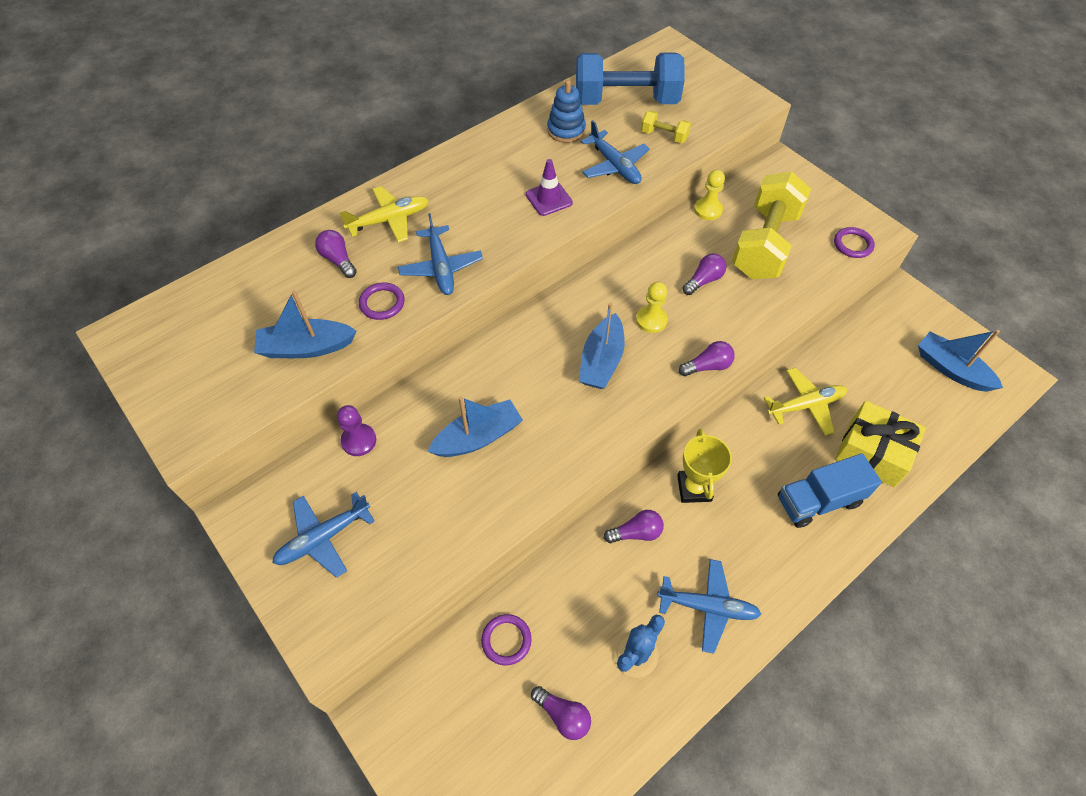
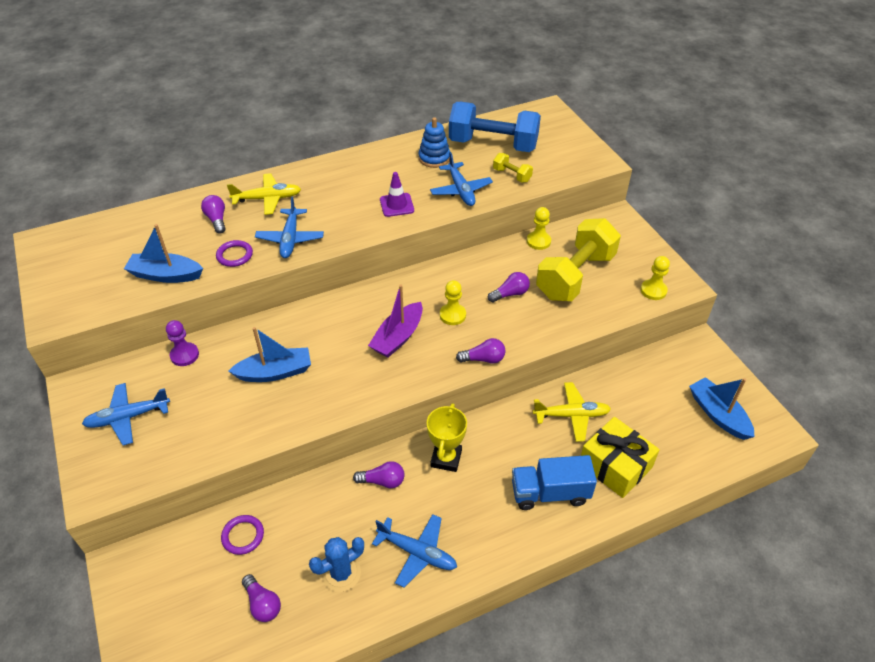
camera: 15 degrees right, 10 degrees down
(601, 361) = (398, 337): blue boat -> purple boat
(853, 244) = (653, 290): purple ring -> yellow pawn

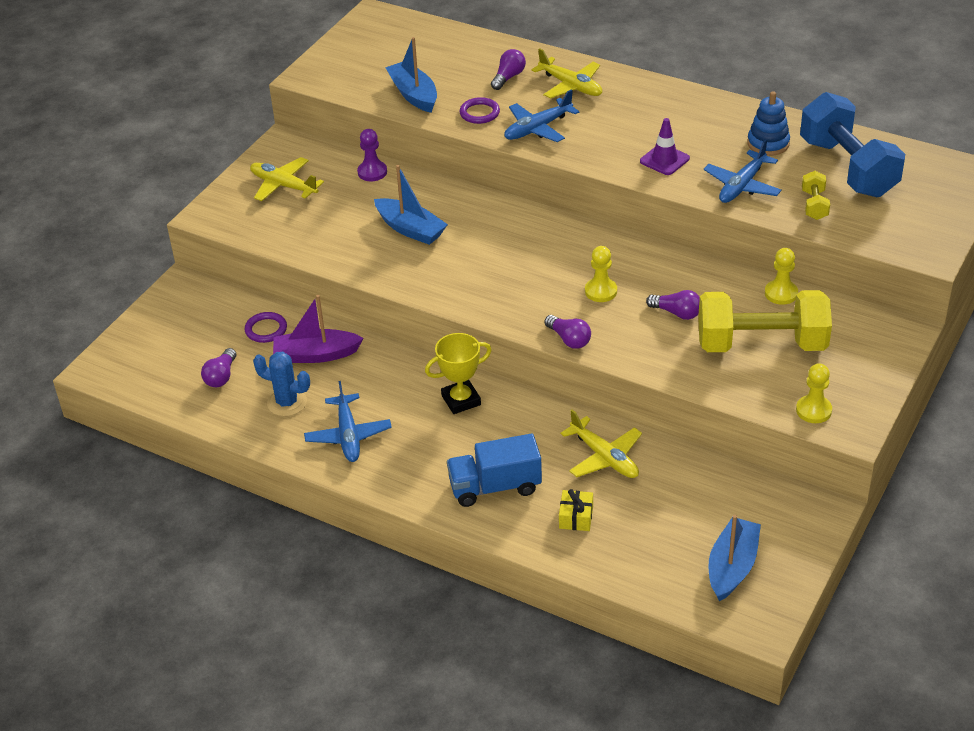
camera: 55 degrees right, 5 degrees down
(127, 417) = (283, 185): blue plane -> yellow plane
(382, 481) = (396, 375): purple light bulb -> none
(398, 337) = (532, 274): purple boat -> purple boat (316, 355)
(550, 493) = (495, 487): blue truck -> blue truck turned 60 degrees counterclockwise
(615, 465) = (576, 517): yellow gift -> yellow gift, size x0.50

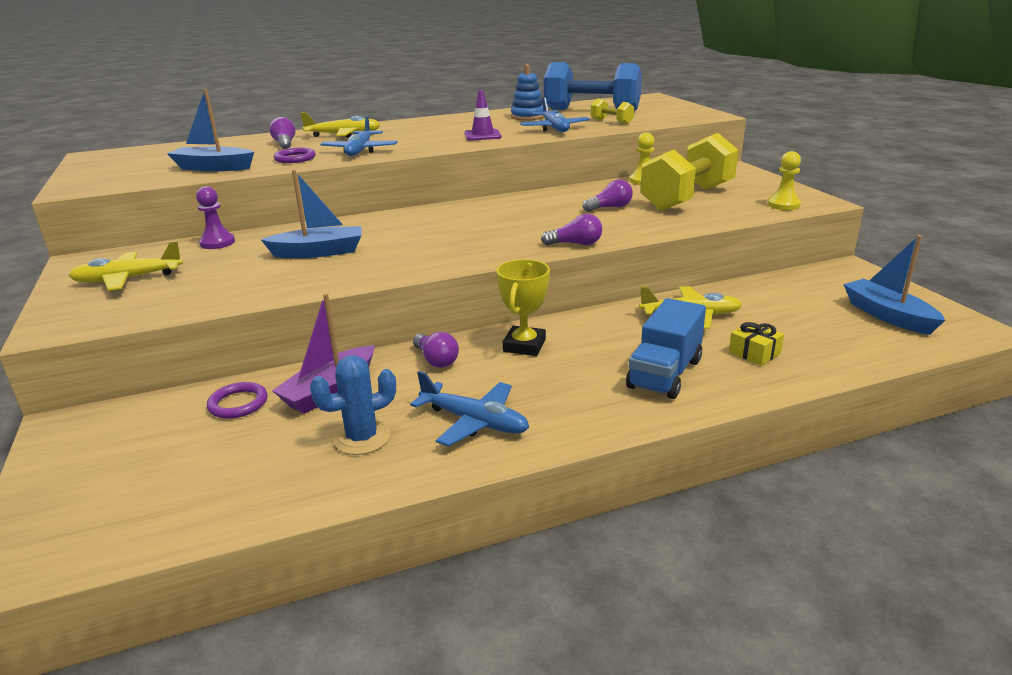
camera: 50 degrees left, 15 degrees down
(221, 376) = (241, 464): purple light bulb -> purple light bulb (436, 360)
(601, 291) = (540, 219): yellow pawn -> none

